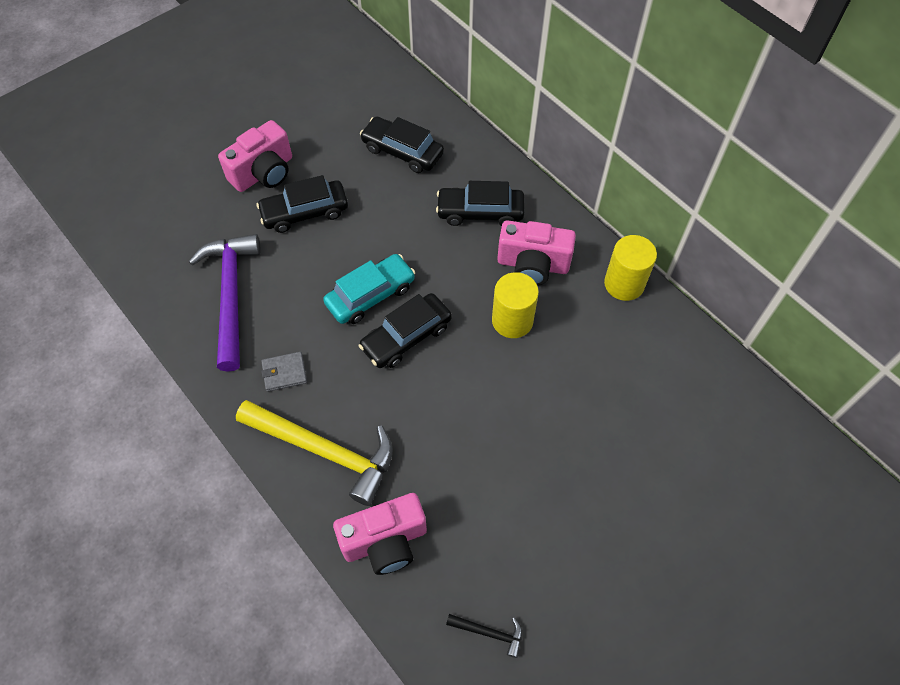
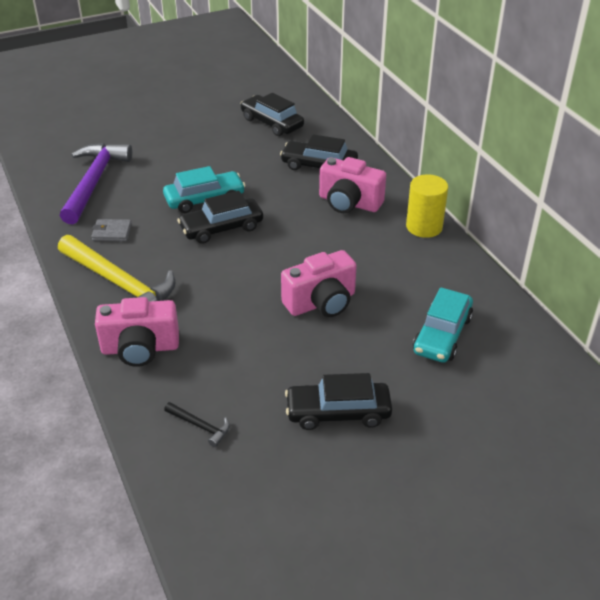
camera: 15 degrees right, 20 degrees down
(264, 173) = (156, 119): pink camera -> pink camera (321, 303)
(305, 212) = (177, 145): black car -> black car (338, 412)
(512, 320) = (315, 233): yellow cylinder -> none
(690, 439) = (442, 335): none -> turquoise car

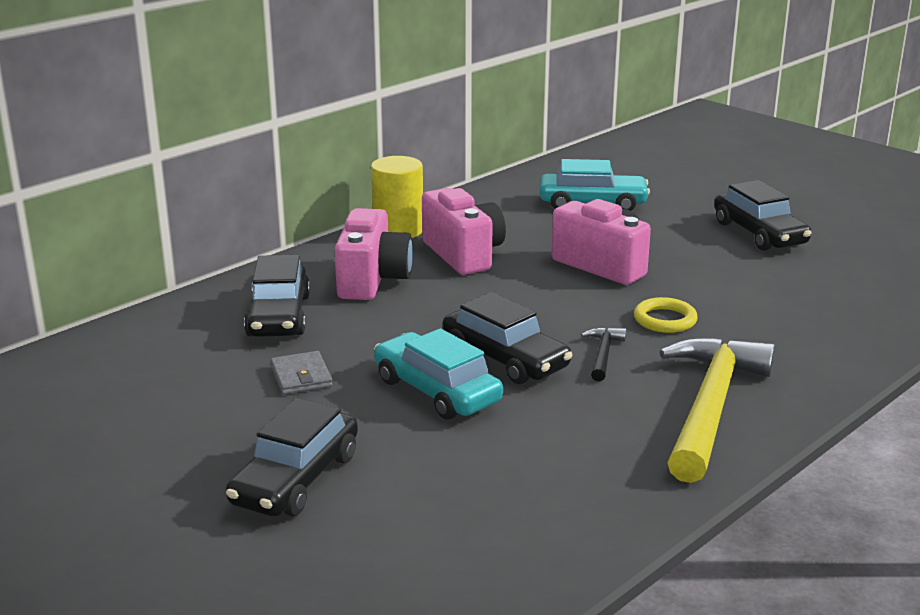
camera: 110 degrees left, 15 degrees down
(94, 182) = (456, 526): purple hammer -> none
(112, 232) = (596, 453): grey wallet -> grey wallet (301, 377)
(140, 348) = (809, 355): pink camera -> pink camera (464, 254)
(200, 426) = (868, 292): black hammer -> black hammer (603, 354)
(226, 303) = (665, 320): none -> yellow ring
(272, 123) = (140, 382): black car -> black car (296, 479)

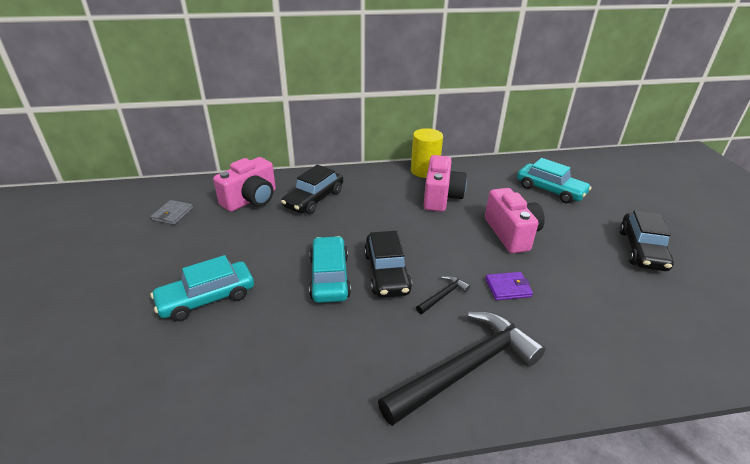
camera: 35 degrees right, 10 degrees up
(296, 479) = (207, 298): black car -> turquoise car
(301, 377) = (281, 238): grey wallet -> grey wallet (172, 214)
(372, 280) = (379, 195): pink camera -> pink camera (251, 200)
(665, 320) = (508, 288): yellow ring -> purple wallet
(711, 407) = (466, 369): yellow hammer -> black hammer

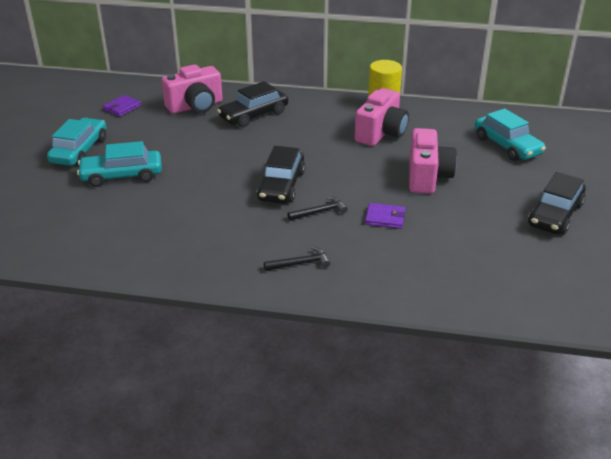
camera: 20 degrees right, 0 degrees up
(172, 214) = (122, 108): grey wallet -> purple wallet
(329, 277) = (229, 179): turquoise car -> turquoise car (79, 150)
(466, 369) = (300, 263): black hammer -> black hammer, size x0.42

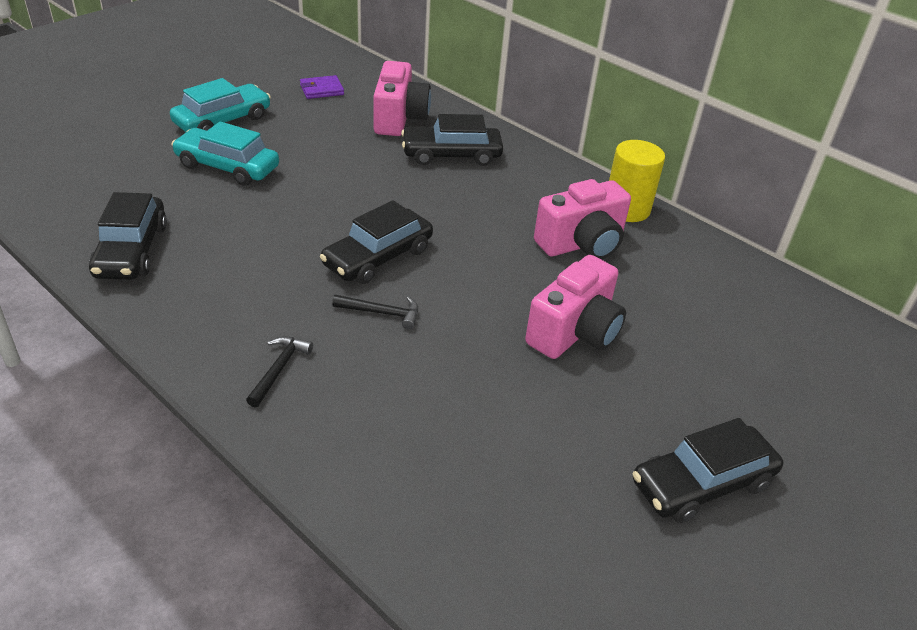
camera: 30 degrees right, 5 degrees up
(126, 246) = (131, 250): none -> black car
(196, 106) = (399, 118): pink camera -> pink camera turned 90 degrees counterclockwise
(300, 263) = (279, 369): black hammer -> black hammer turned 90 degrees counterclockwise
(385, 218) = (451, 362): purple wallet -> none
(507, 146) = (745, 341): turquoise car -> none

